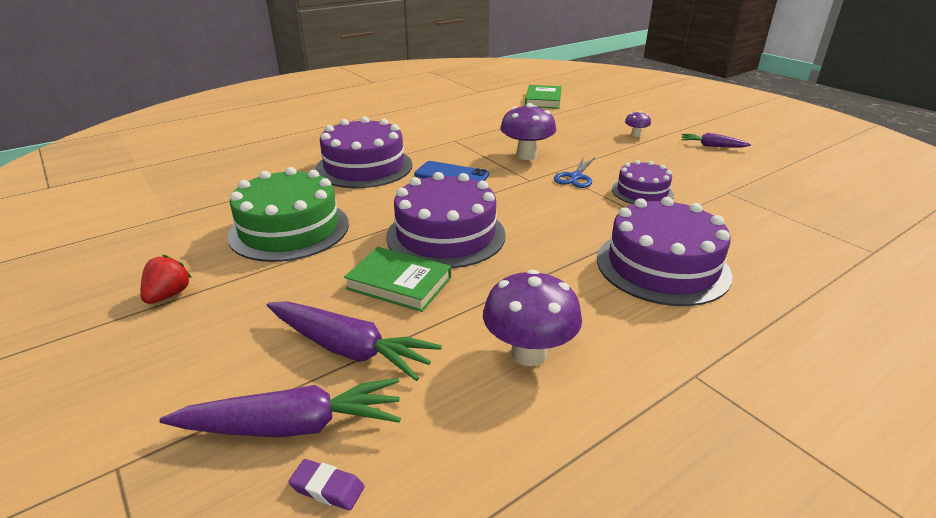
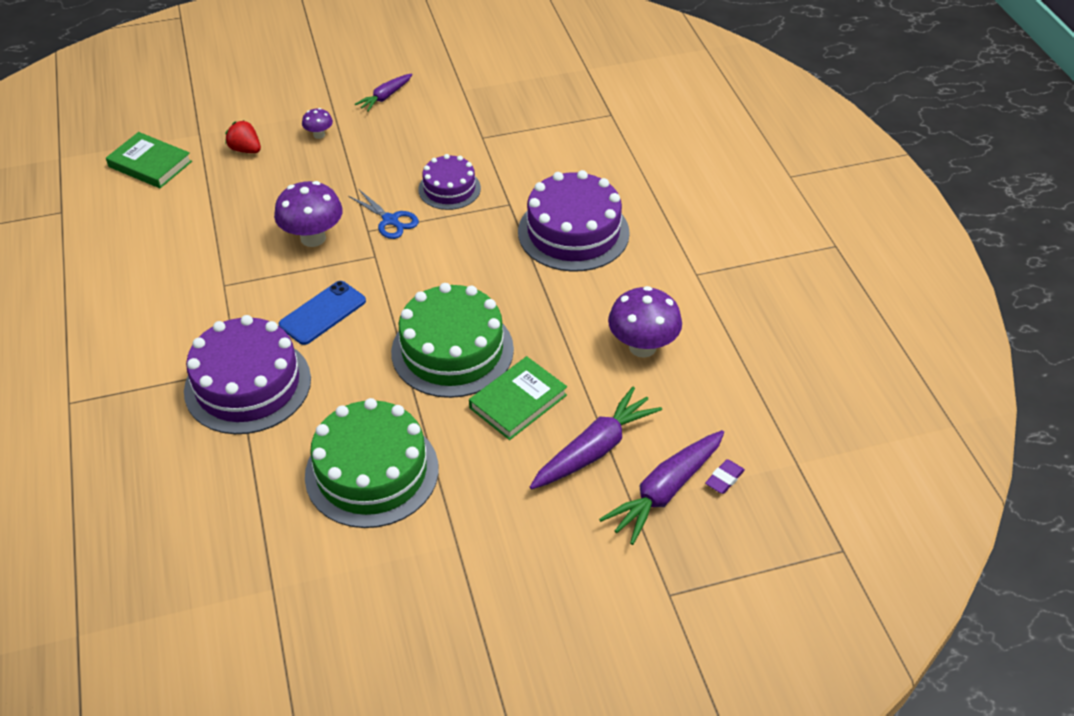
camera: 70 degrees left, 15 degrees up
(169, 295) = (455, 576): red strawberry -> red strawberry (245, 150)
(293, 425) = (665, 492): purple carrot -> purple carrot turned 150 degrees counterclockwise
(446, 235) = (452, 350): purple cake -> green cake

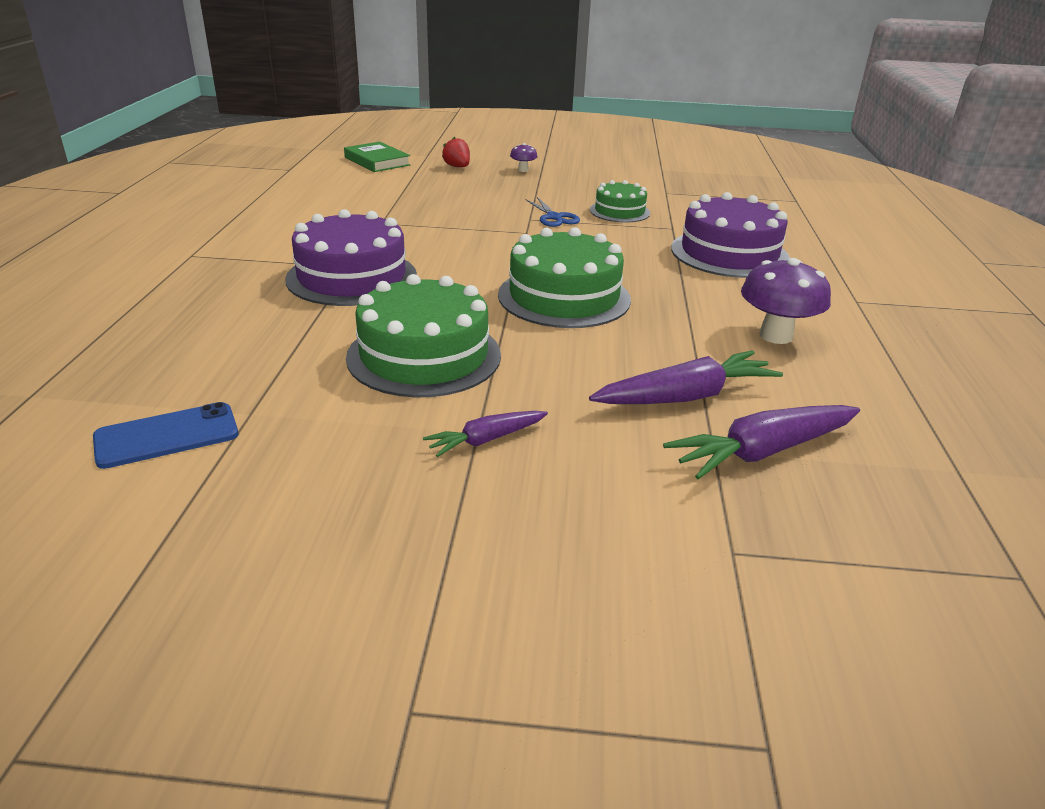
camera: 20 degrees right, 15 degrees down
(313, 238) = (478, 214): purple mushroom -> none
(322, 313) = (454, 252): blue phone -> blue phone (167, 436)
(385, 97) = (591, 163): purple carrot -> purple carrot (486, 440)
(449, 189) = (619, 211): purple cake -> green cake
(518, 401) = (614, 343): green book -> none
(724, 479) = (848, 460): purple eraser -> none

